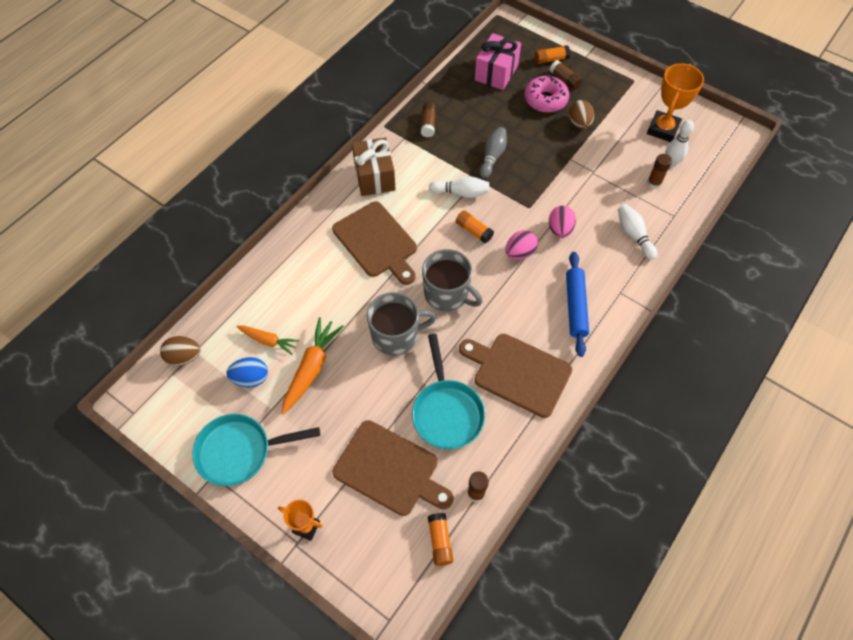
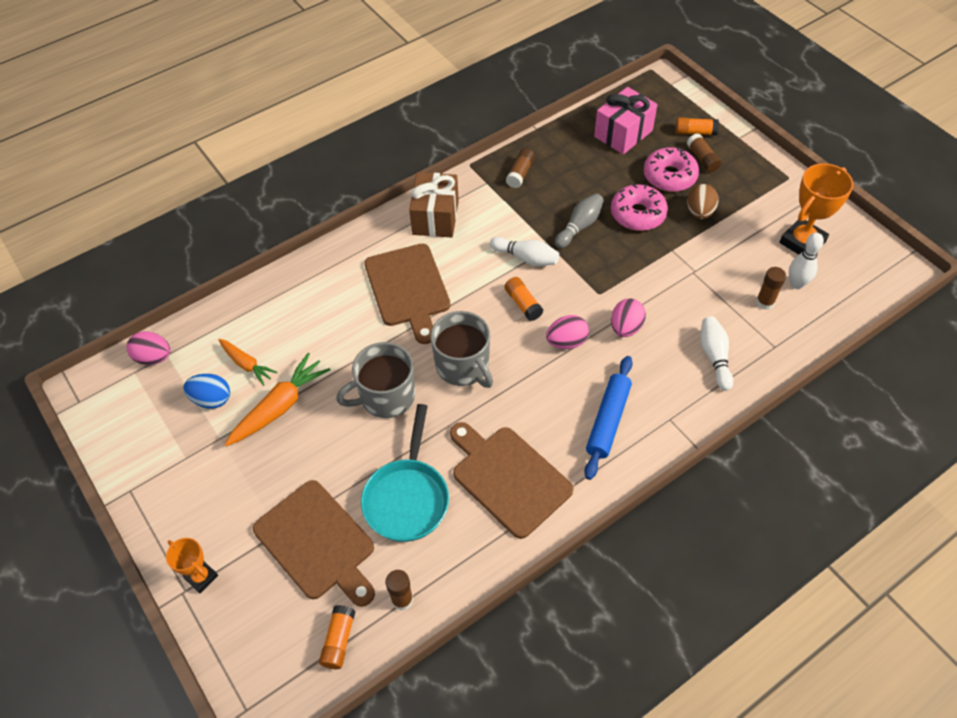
camera: 20 degrees right, 5 degrees down
(184, 357) = (154, 357): brown egg -> pink egg
(239, 451) = (167, 474): turquoise pan -> none
(396, 335) = (386, 397): grey mug -> grey mug turned 150 degrees clockwise
(533, 136) = (637, 214): none -> pink donut

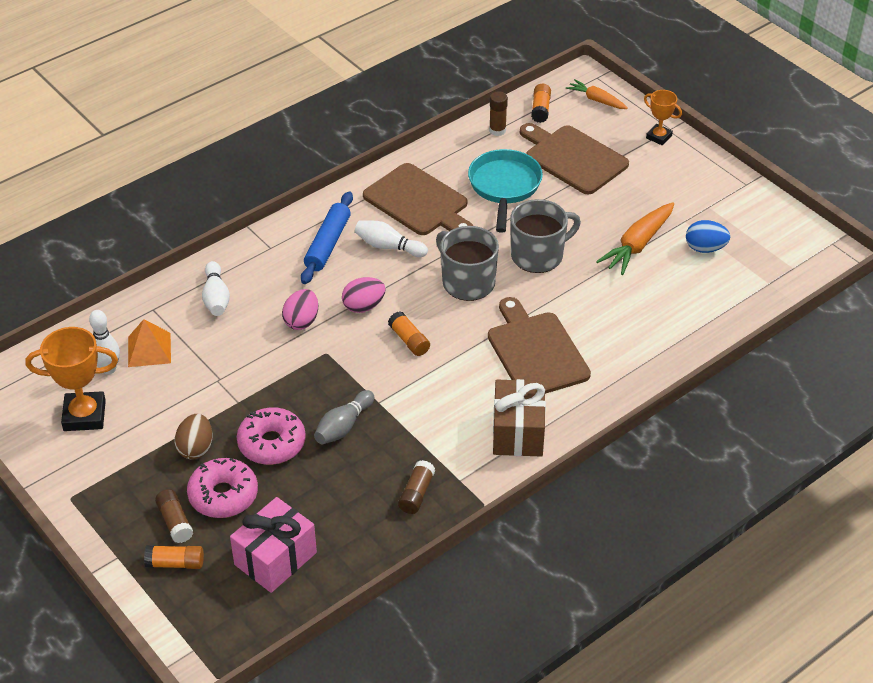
camera: 175 degrees right, 10 degrees down
(154, 357) = (780, 280): pink egg -> none
(247, 364) = (683, 277): orange carrot -> orange carrot (596, 100)
(526, 258) = (406, 388): white bowling pin -> white bowling pin (388, 247)
(765, 302) = (149, 349): brown glue stick -> orange pyramid
(802, 242) = (84, 415): orange trophy -> orange trophy turned 45 degrees clockwise

